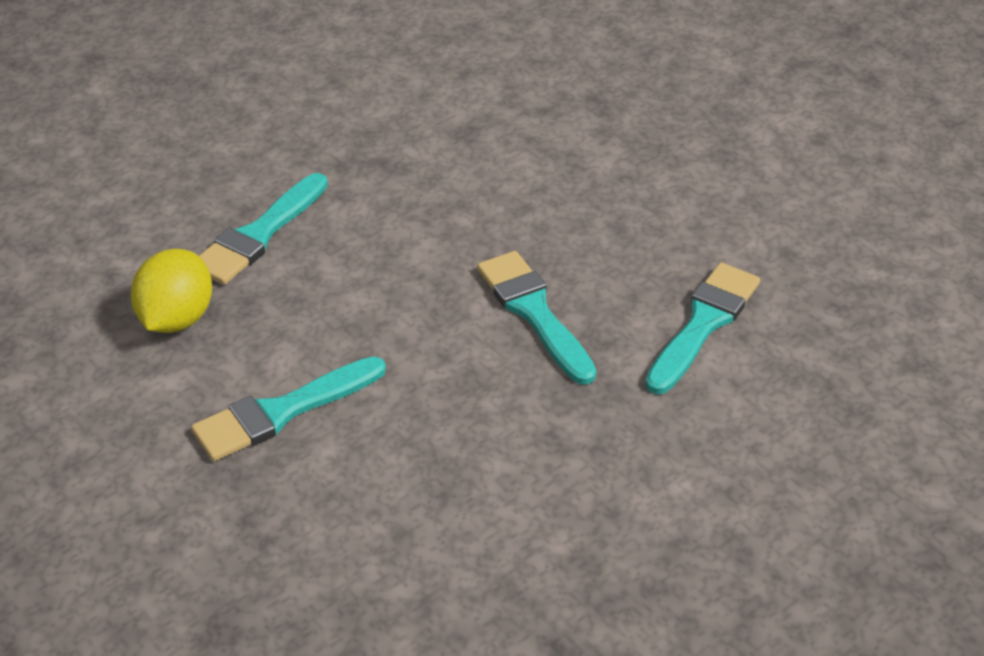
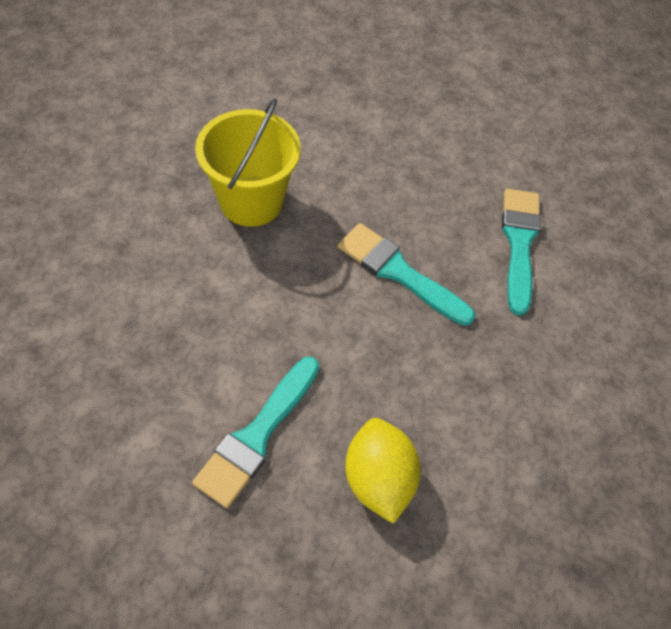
camera: 30 degrees left, 15 degrees up
(177, 318) = (119, 374): yellow lemon -> yellow lemon (378, 479)
(259, 235) = (146, 268): turquoise brush -> none
(408, 202) = (251, 201): none -> yellow bucket

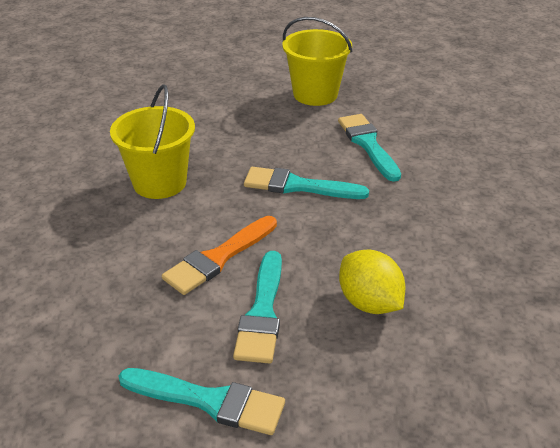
camera: 20 degrees left, 20 degrees down
(141, 523) = (209, 401): none -> turquoise brush
(254, 338) = (218, 258): none -> orange brush
(503, 136) = (315, 94): none -> yellow bucket

